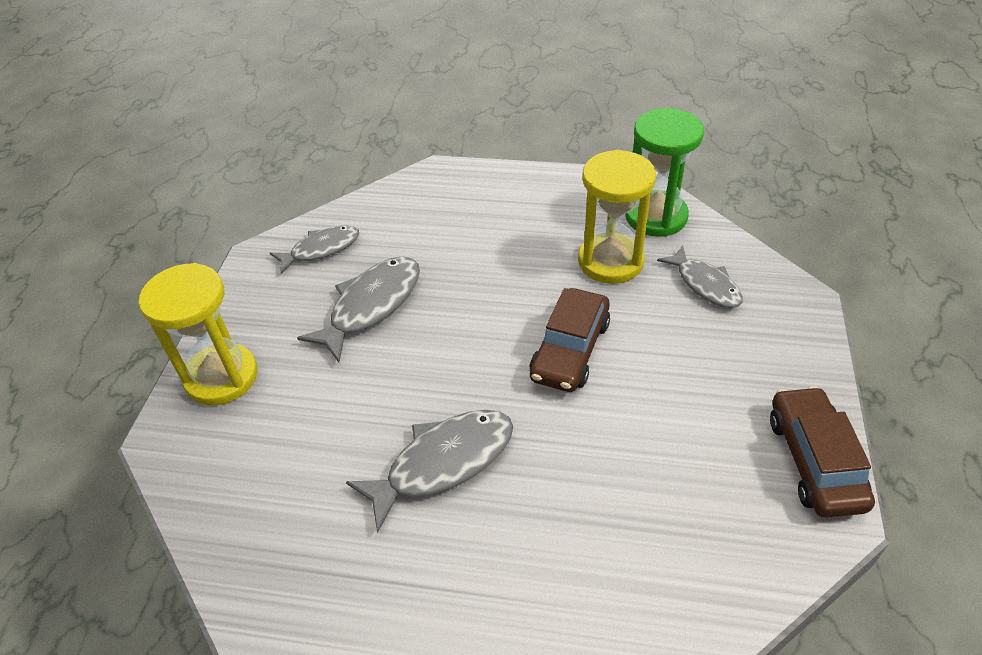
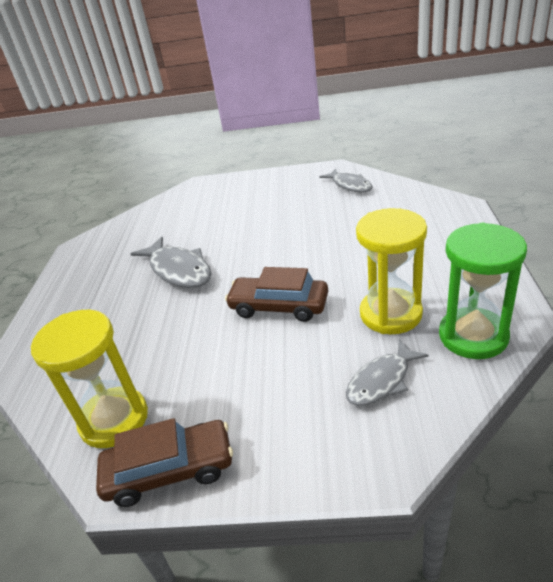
camera: 85 degrees right, 10 degrees down
(221, 377) = (238, 186): yellow hourglass -> yellow hourglass (114, 419)
(371, 306) = (303, 215): grey fish -> none

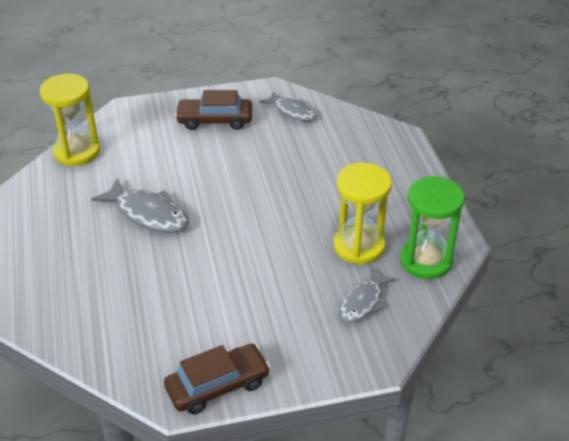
camera: 20 degrees left, 5 degrees up
(114, 419) = (152, 355): yellow hourglass -> yellow hourglass (77, 151)
(279, 306) = (261, 245): brown car -> brown car (215, 120)

